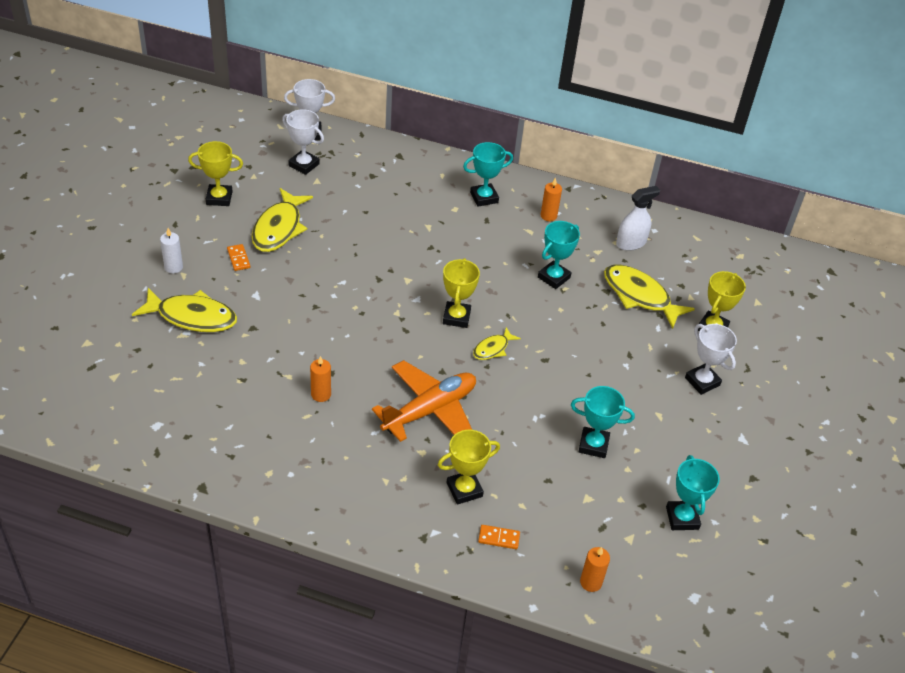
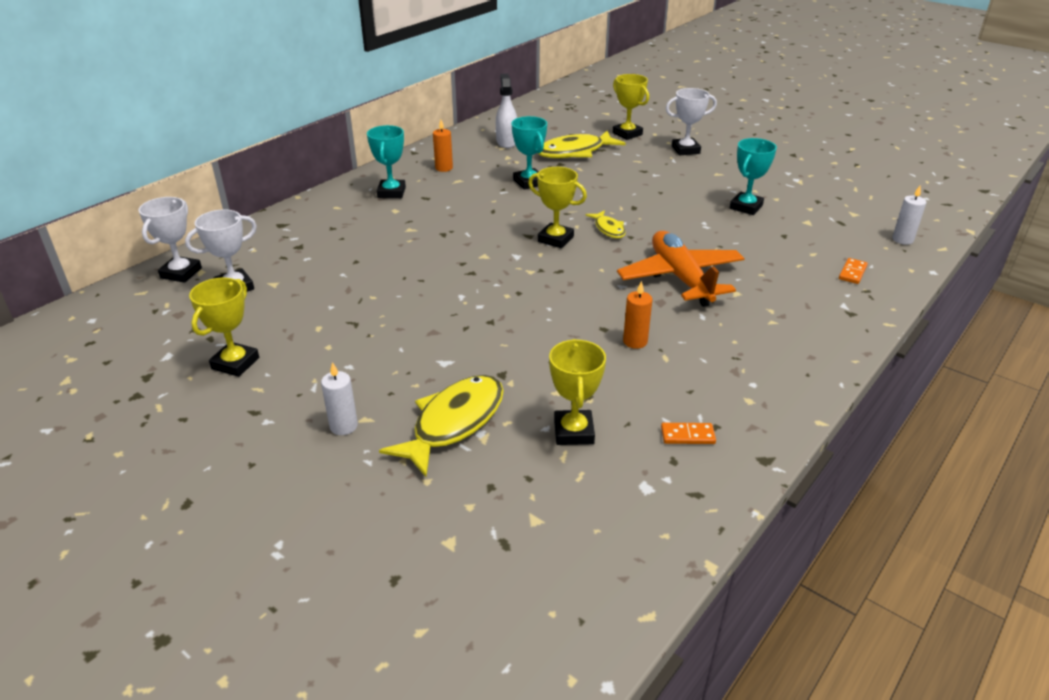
camera: 65 degrees left, 10 degrees down
(238, 258) = (368, 365): orange domino -> orange domino (687, 435)
(279, 228) = (335, 325): yellow fish -> none
(464, 490) = (790, 279): yellow trophy -> yellow trophy (573, 432)
(591, 582) = (902, 240): orange candle -> white candle
(682, 518) = (832, 188): turquoise trophy -> none

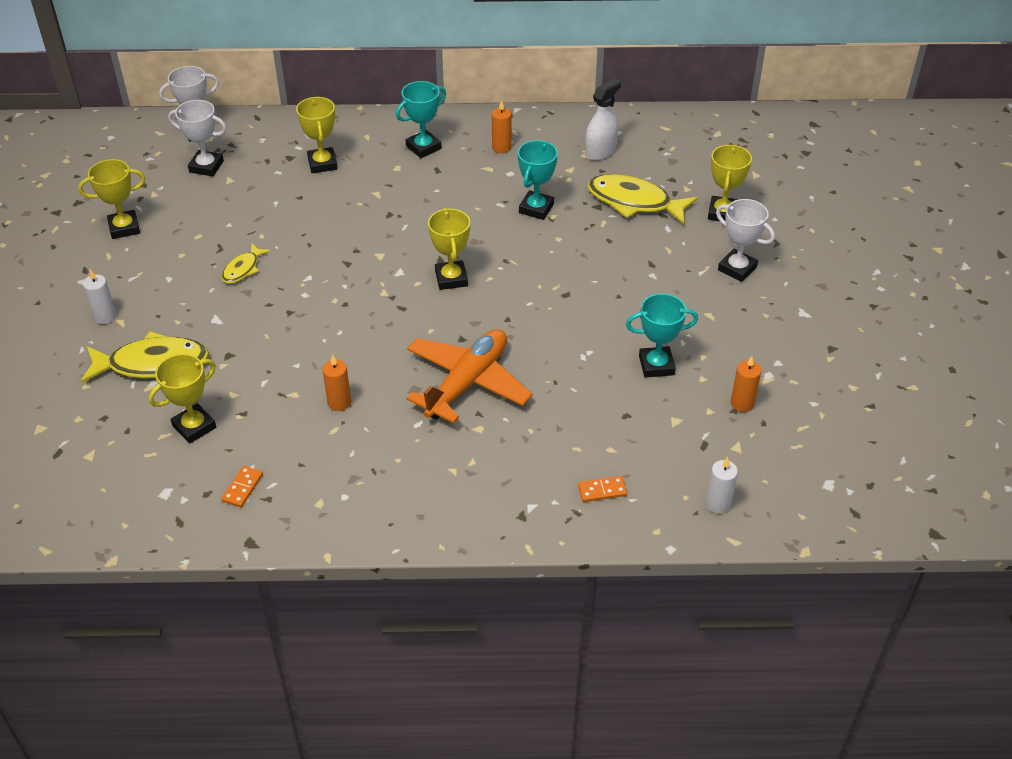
camera: 50 degrees right, 10 degrees up
(334, 236) = (322, 163): none -> yellow trophy
(608, 229) = (505, 299): yellow fish -> yellow fish (243, 269)
(687, 435) = (242, 488): orange domino -> orange domino turned 60 degrees clockwise
(814, 196) = (742, 403): none -> orange candle

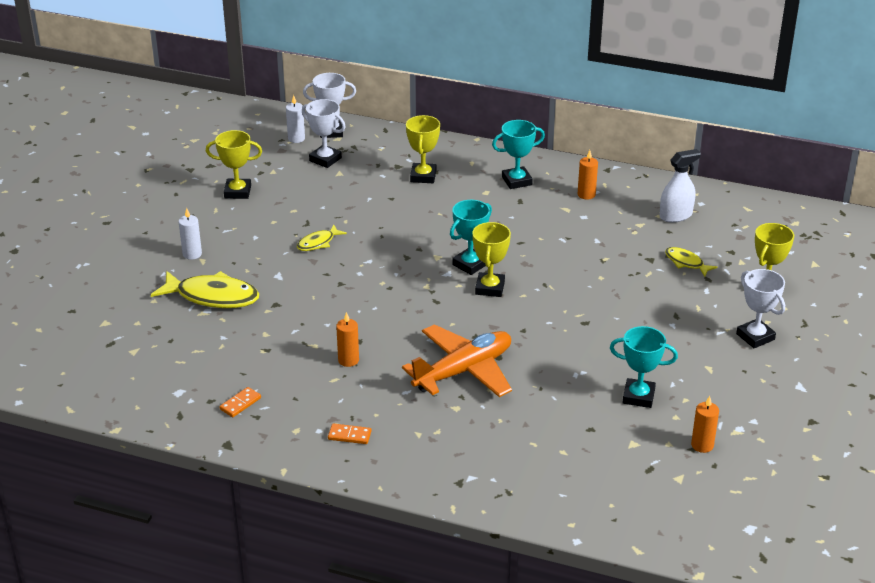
camera: 20 degrees right, 10 degrees down
(194, 427) = (223, 350): yellow trophy -> none
(536, 208) = (593, 249): turquoise trophy -> turquoise trophy (470, 264)
(602, 490) = (539, 481): orange domino -> orange domino (349, 435)
(634, 202) = (686, 263): yellow fish -> yellow fish, size x0.53
(718, 504) = (638, 517): white candle -> white candle (296, 139)

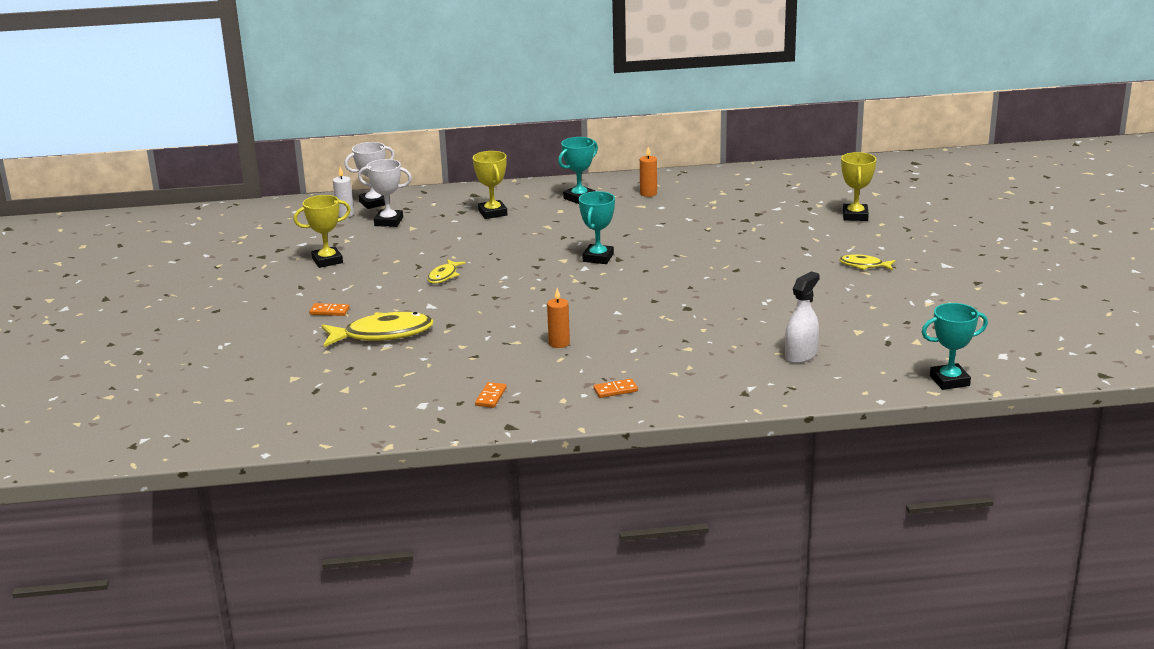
camera: 25 degrees left, 10 degrees down
(192, 254) = (329, 311): white candle -> orange domino
(463, 371) = (668, 324): orange plane -> none
(490, 288) = (632, 268): yellow trophy -> none
(638, 396) = (830, 302): turquoise trophy -> turquoise trophy (949, 381)
(676, 215) = (736, 190): white spray bottle -> white spray bottle (801, 355)
(686, 263) = (776, 215): yellow fish -> yellow fish (864, 265)
(702, 445) = (912, 317): orange candle -> none
(755, 337) = (879, 245): white trophy -> none

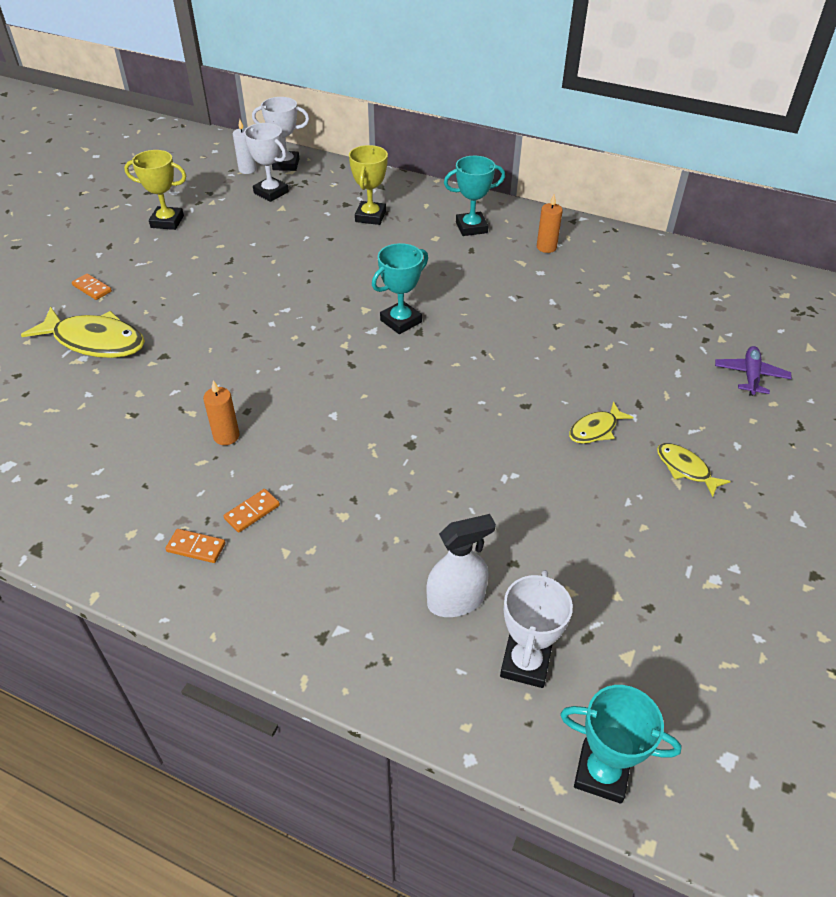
camera: 30 degrees right, 20 degrees up
(444, 276) = (235, 284): yellow fish -> yellow fish (595, 429)
(491, 397) = (74, 488): orange domino -> orange domino (252, 512)
(855, 216) = (750, 376): yellow trophy -> purple plane
(867, 362) = (525, 663): none -> white trophy

